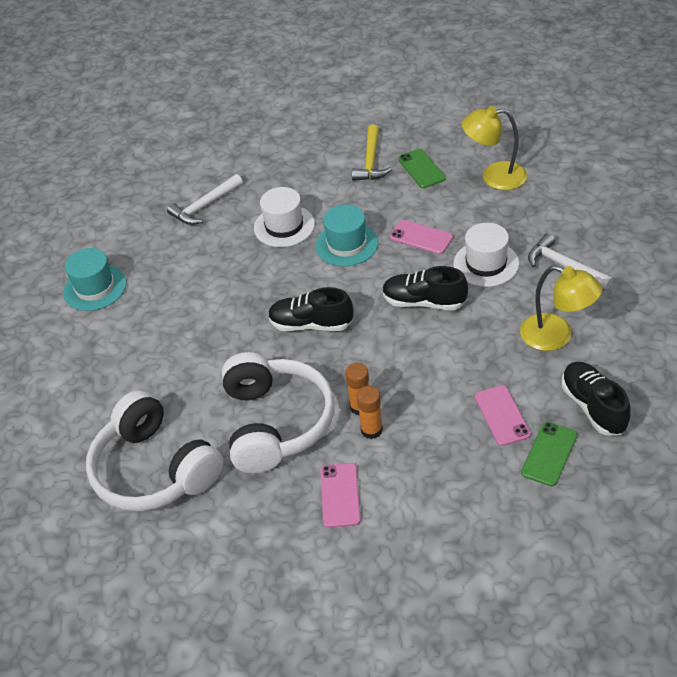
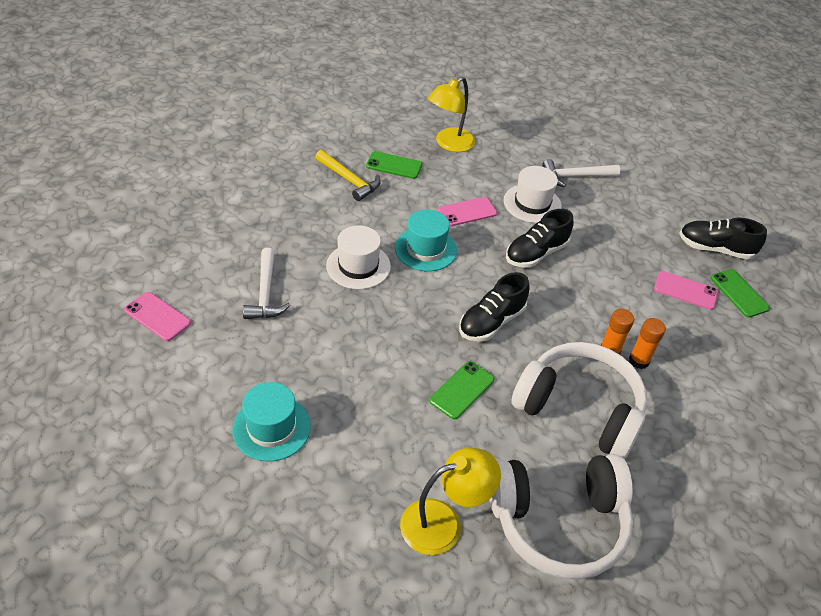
camera: 60 degrees left, 0 degrees up
(223, 350) = (462, 390): none -> green phone
(340, 495) = (690, 419): pink phone -> pink phone (157, 316)
(556, 336) = (636, 221): yellow lamp -> yellow lamp (443, 522)

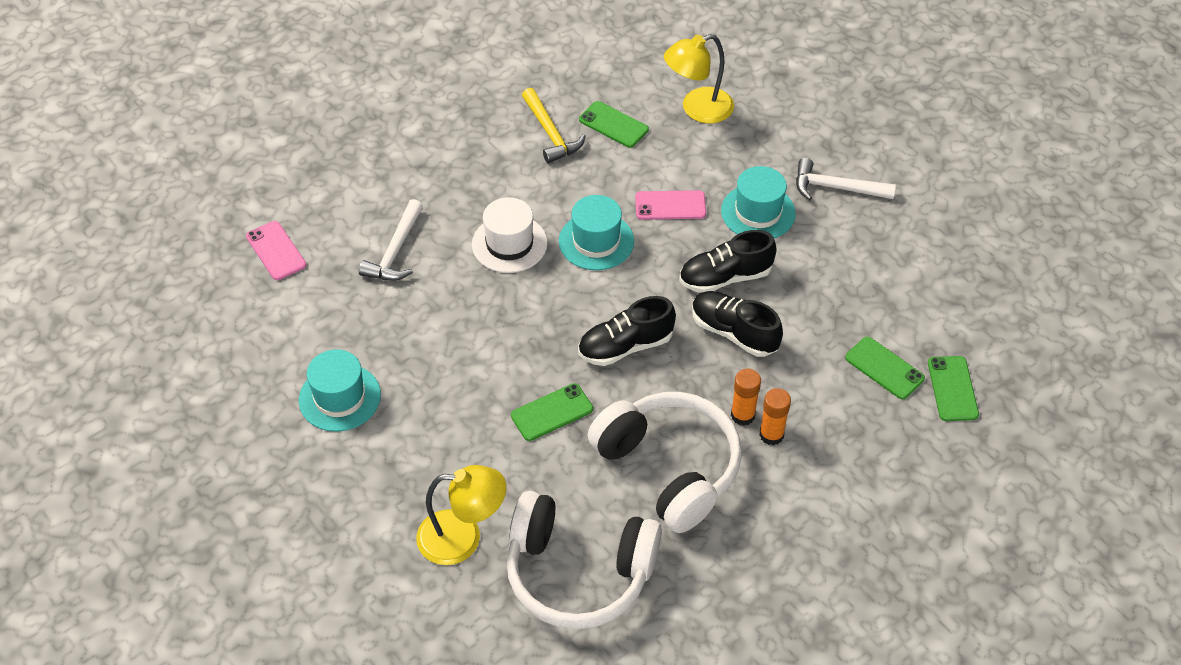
camera: 25 degrees right, 5 degrees up
(532, 203) = (758, 212): white hat -> turquoise hat
(685, 290) = (884, 368): pink phone -> green phone
(715, 249) = (960, 326): black shoe -> black shoe (734, 332)

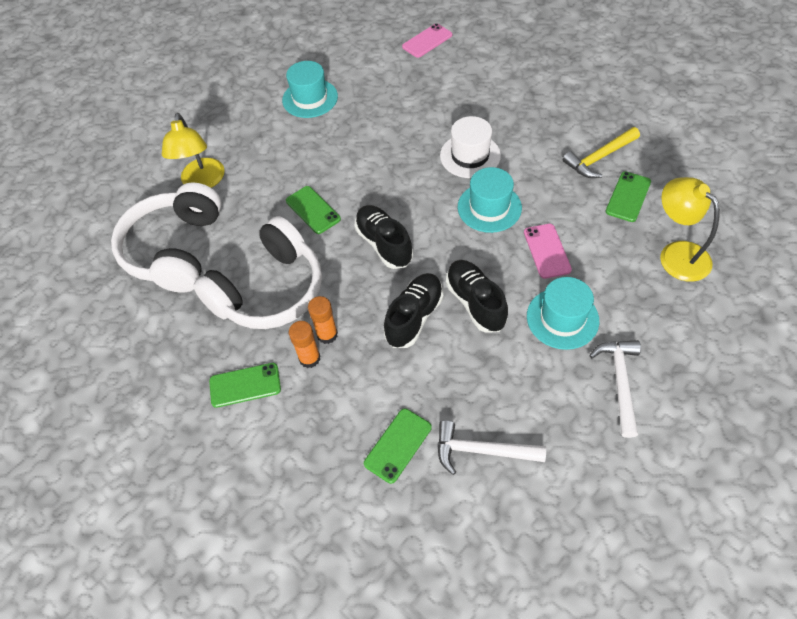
camera: 85 degrees right, 5 degrees up
(395, 251) = (443, 97): white hammer -> white hammer (481, 451)
(952, 389) = (384, 512): green phone -> green phone (245, 385)

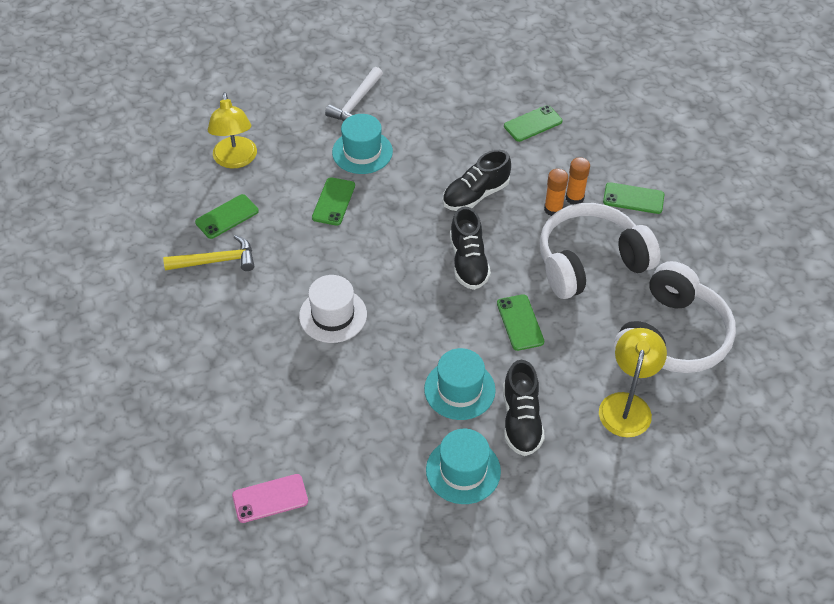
camera: 160 degrees left, 5 degrees down
(475, 302) = (420, 187): black shoe -> black shoe (521, 420)
(481, 451) = (477, 102): white hammer -> none
(489, 207) = (353, 256): turquoise hat -> turquoise hat (459, 389)
(547, 251) = (333, 201): pink phone -> green phone

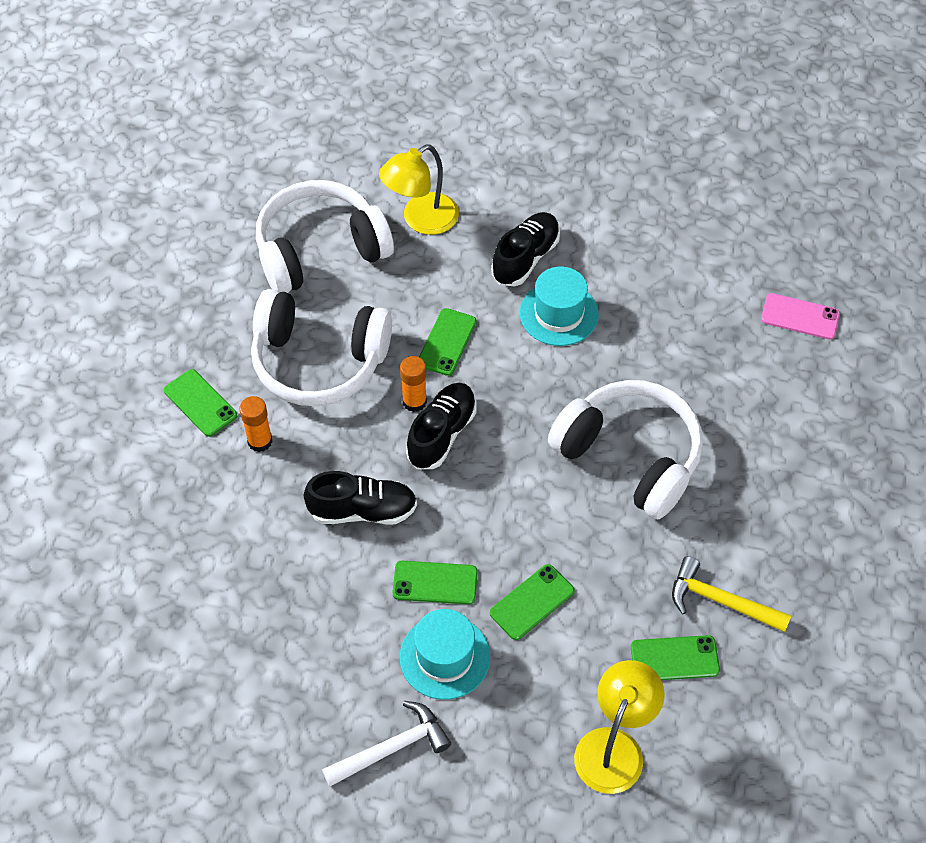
camera: 145 degrees left, 5 degrees up
(333, 315) = (629, 457): white hat -> white headphones
(463, 470) = (611, 248): turquoise hat -> none
(533, 124) = (206, 569): green phone -> green phone (435, 583)
(553, 209) = (296, 442): orange glue stick -> orange glue stick (414, 401)

